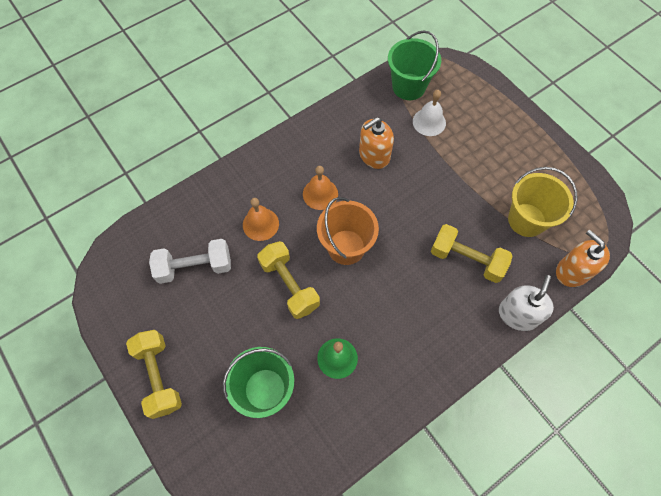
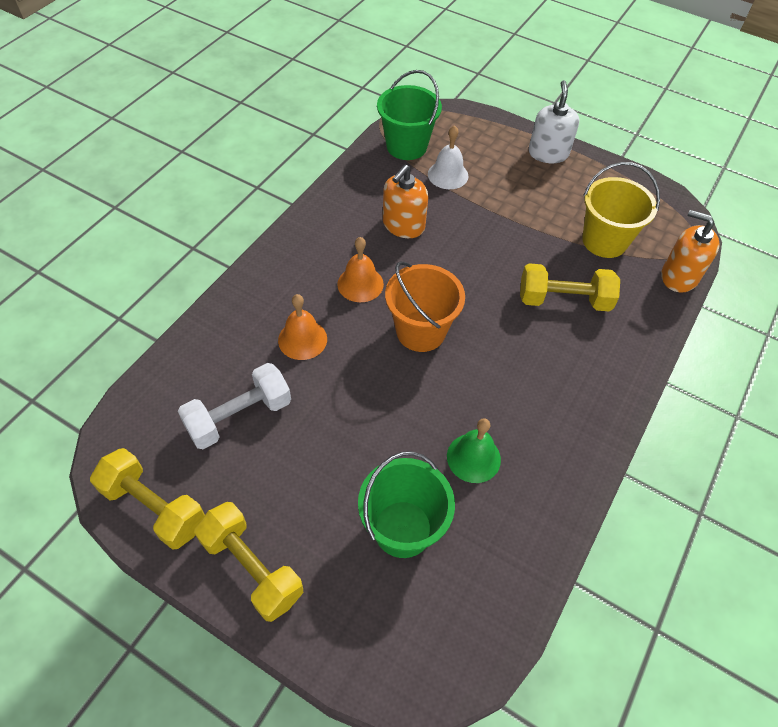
camera: 25 degrees left, 10 degrees down
(289, 285) = (373, 396): yellow dumbbell -> yellow dumbbell (154, 507)
(517, 314) = (648, 338): white soap dispenser -> white soap dispenser (548, 153)

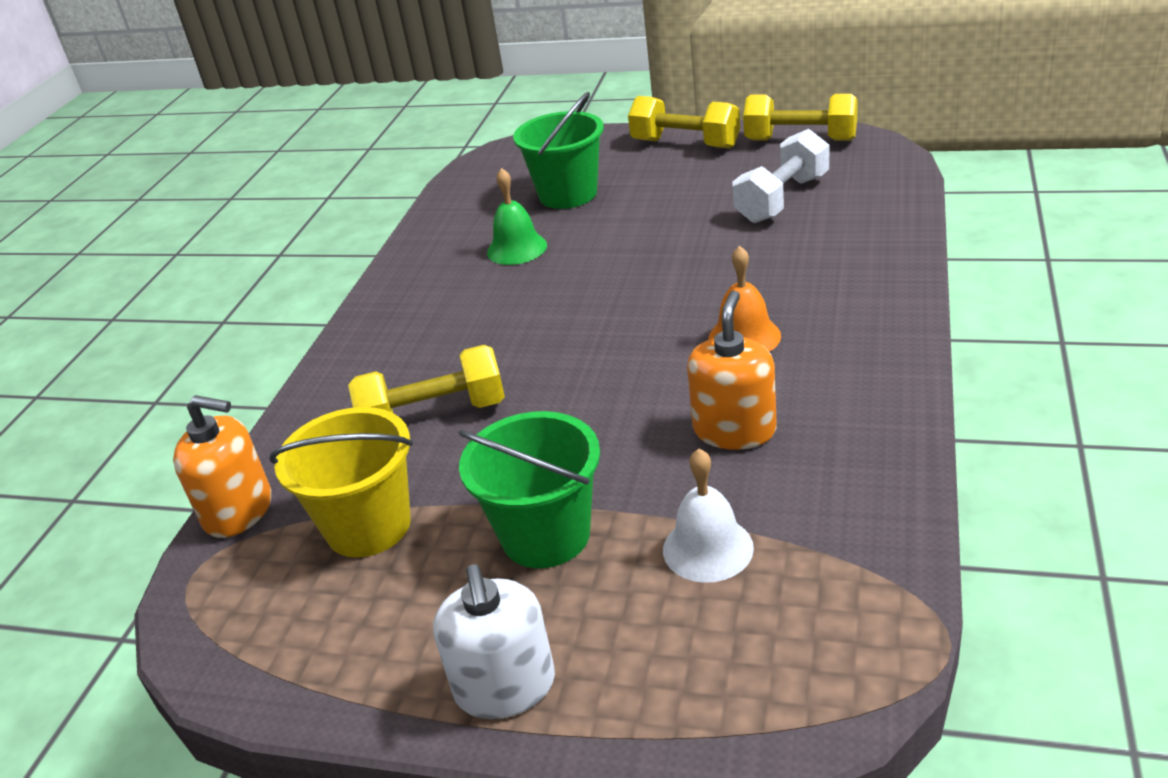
camera: 170 degrees right, 20 degrees down
(302, 339) = (772, 266): orange bell -> none
(406, 146) = (834, 582): green bucket -> green bucket (545, 535)
(420, 331) = (628, 318): orange bucket -> none

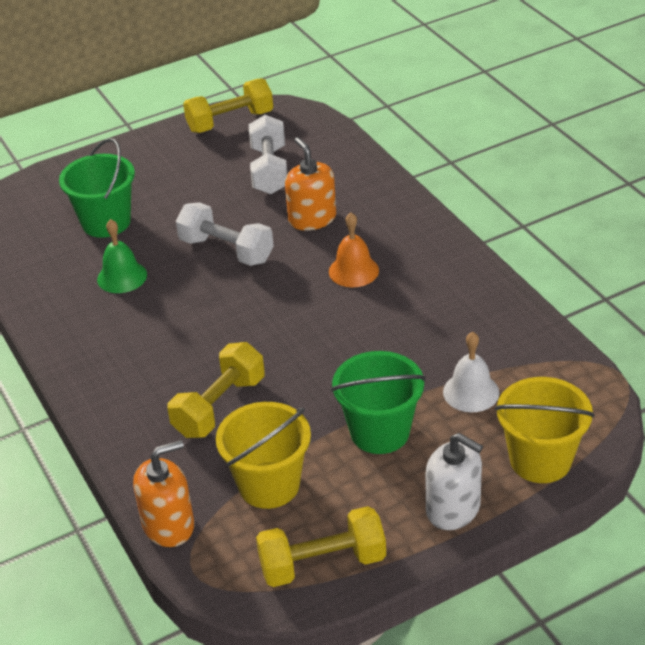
camera: 45 degrees left, 5 degrees up
(640, 261) = (226, 250): none -> white dumbbell
(685, 144) = (147, 152): yellow dumbbell -> yellow dumbbell (322, 563)
(687, 696) = (540, 460): none -> yellow bucket
(734, 430) = (412, 326): orange soap dispenser -> orange soap dispenser (312, 218)

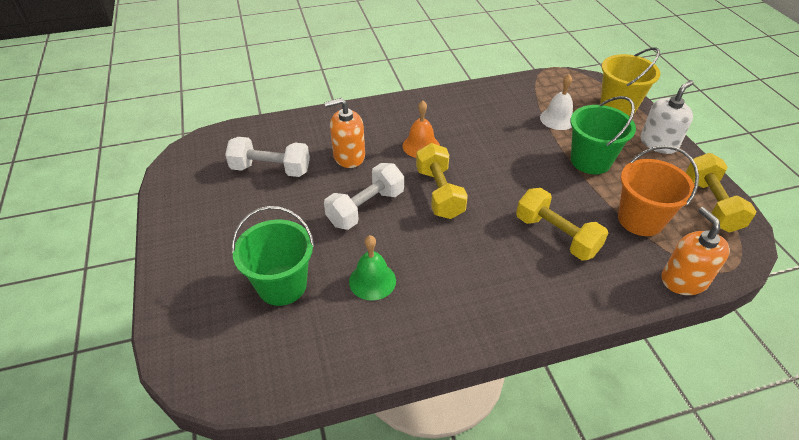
camera: 80 degrees left, 5 degrees up
(230, 121) = (181, 182): yellow dumbbell -> yellow dumbbell (439, 193)
(269, 485) = (640, 220): yellow bucket -> orange bucket

